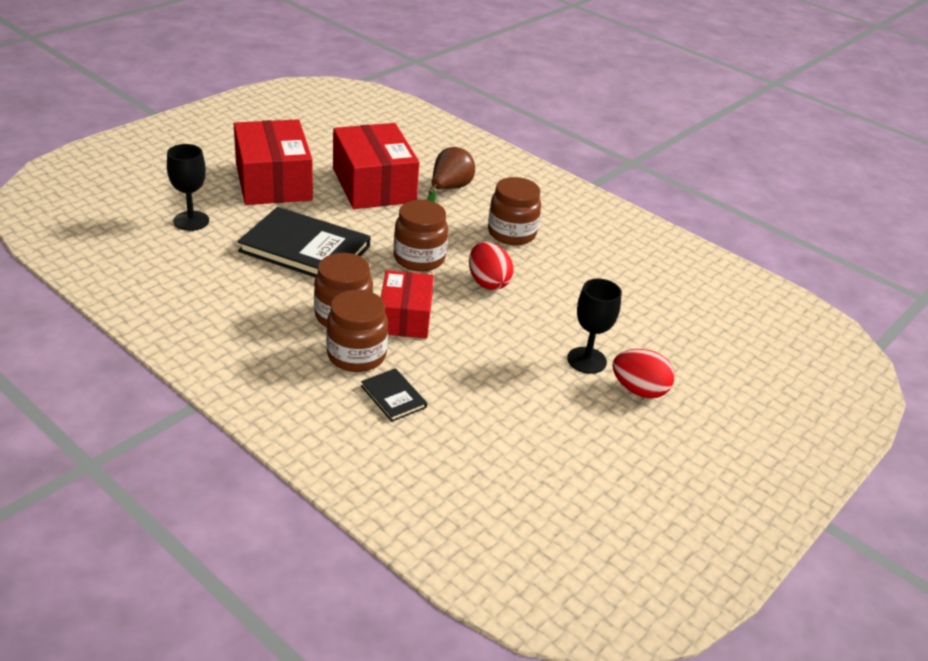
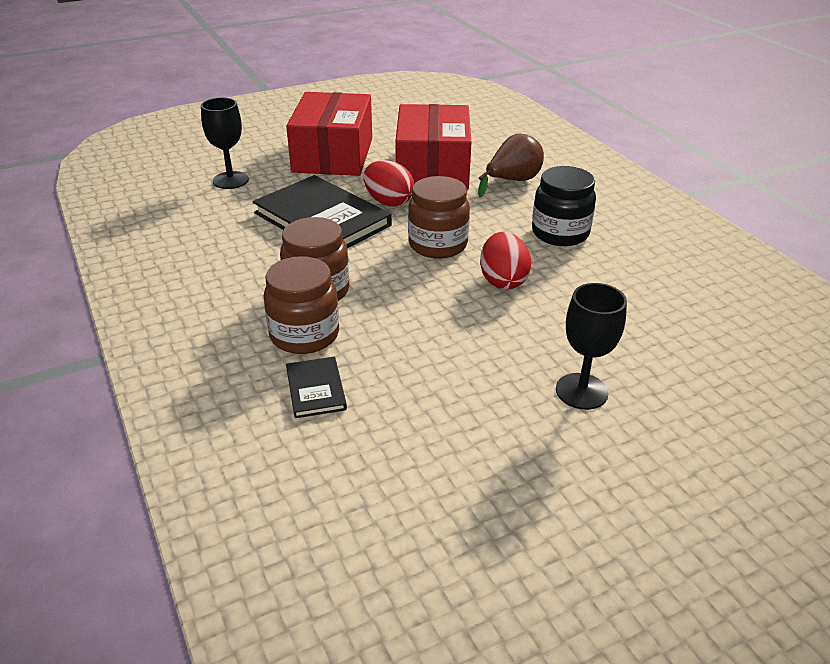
camera: 25 degrees right, 0 degrees up
(405, 317) = (384, 303): red box -> none
(511, 233) = (560, 233): brown jar -> black jar
(639, 390) = (636, 444): red egg -> red egg (388, 202)

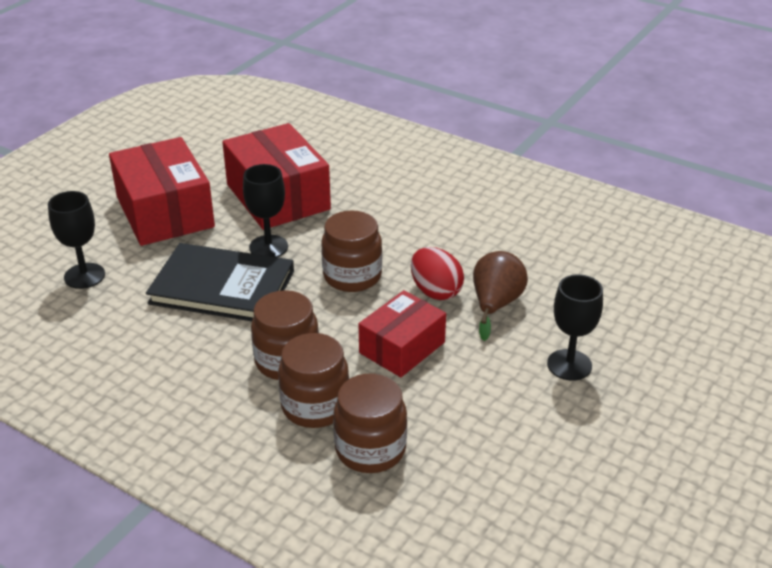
camera: 30 degrees left, 0 degrees up
(316, 389) = (370, 449): black book -> brown jar
(388, 202) = (268, 247): red egg -> black goblet
(427, 316) = (402, 347): none -> red box
(512, 181) = (362, 187): brown pear -> brown pear (495, 305)
(560, 233) = (445, 228): black jar -> none

